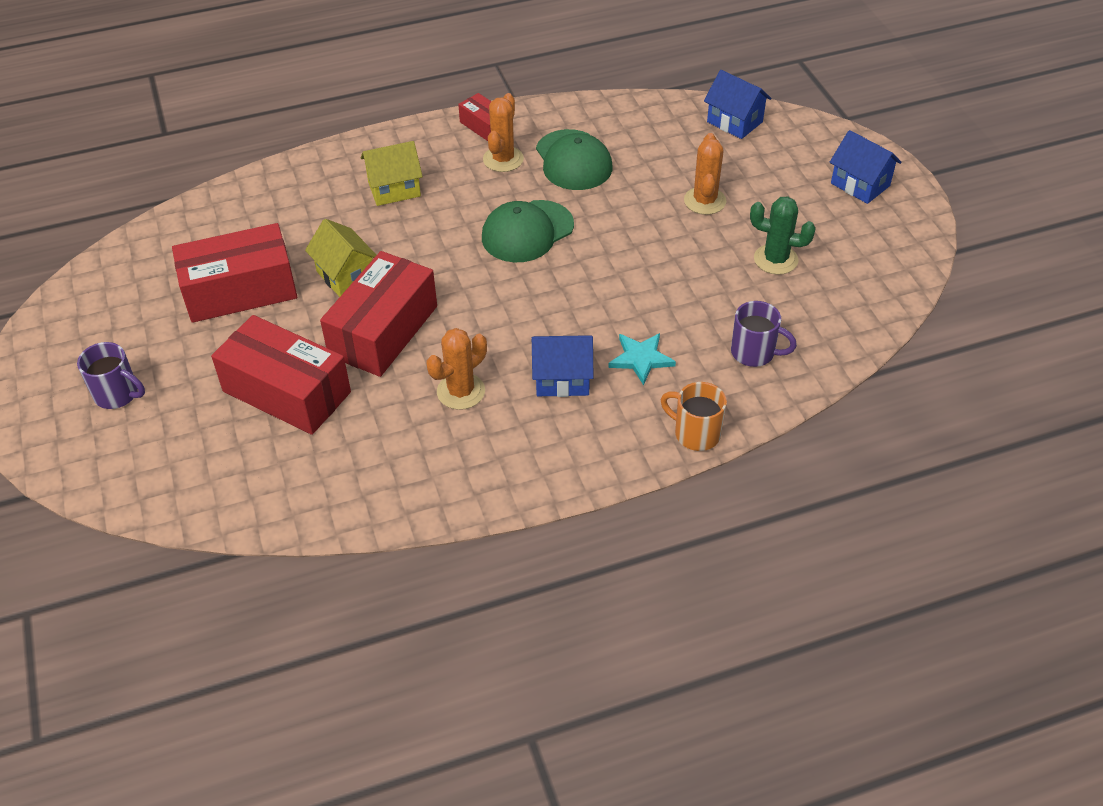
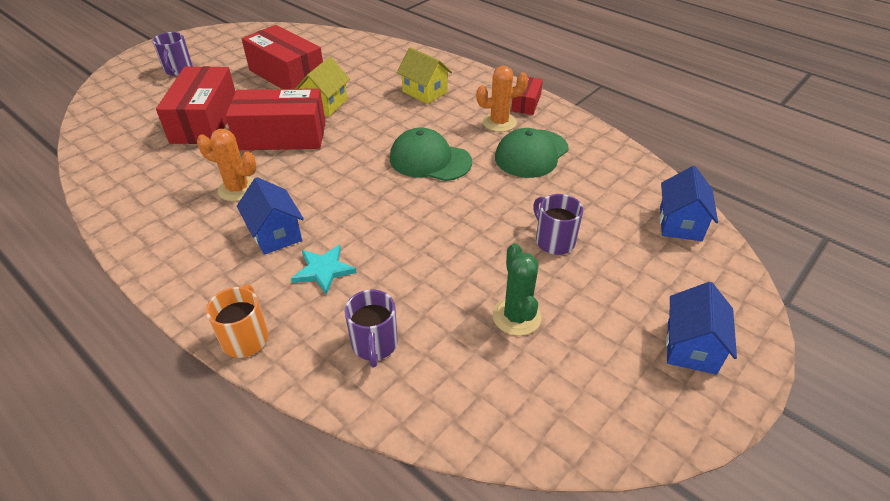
camera: 60 degrees right, 5 degrees down
(704, 201) = (554, 241): orange cactus -> purple mug

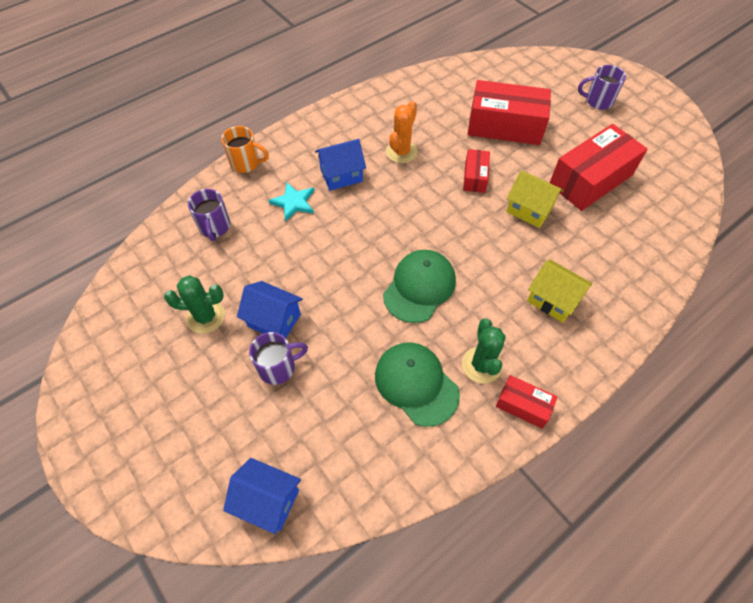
camera: 100 degrees right, 15 degrees up
(282, 136) = (475, 177): red box -> red box, size x0.50
(374, 345) = (215, 227): purple mug -> purple mug turned 105 degrees counterclockwise
(425, 92) = (552, 300): yellow house -> yellow house turned 75 degrees clockwise
(499, 122) = (481, 365): orange cactus -> green cactus
(691, 347) = (127, 437): blue house -> blue house (274, 320)

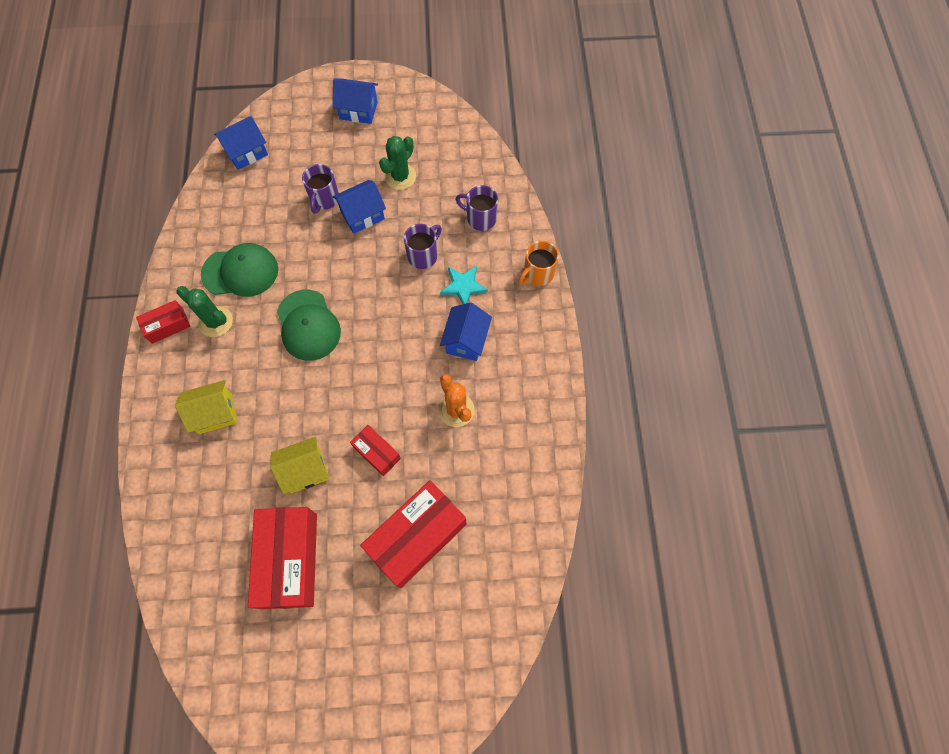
camera: 125 degrees right, 10 degrees up
(134, 416) = (358, 110): none -> blue house
(598, 101) = (375, 678): purple mug -> purple mug (423, 255)

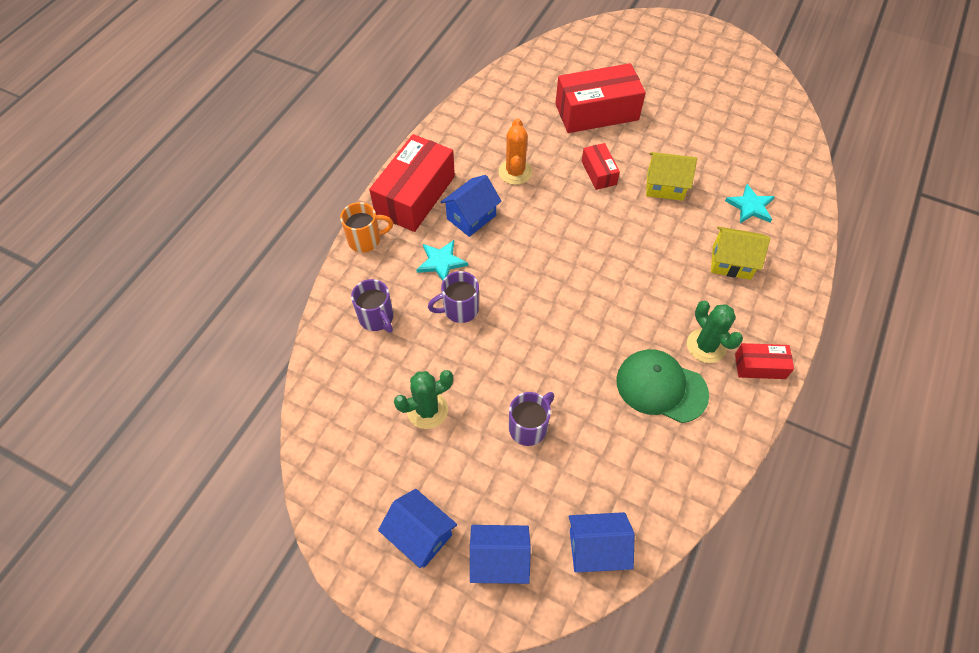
camera: 150 degrees left, 10 degrees down
(213, 490) = (750, 206): none -> turquoise star
(289, 560) = (701, 138): red box -> red box (415, 195)
(308, 325) = (611, 298): green cap -> none
(362, 215) = (496, 385): blue house -> blue house (499, 560)

